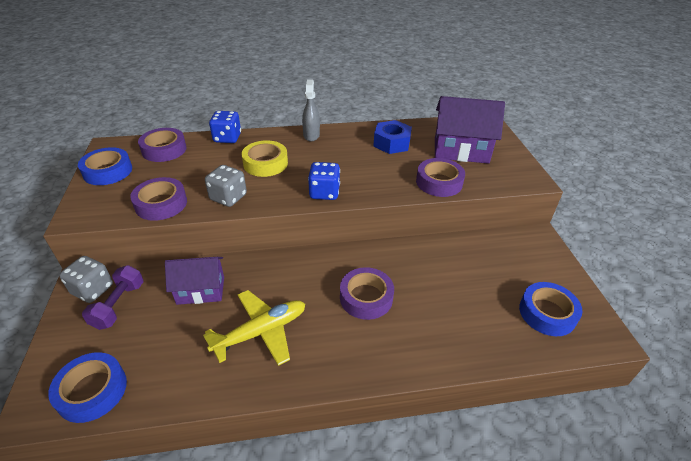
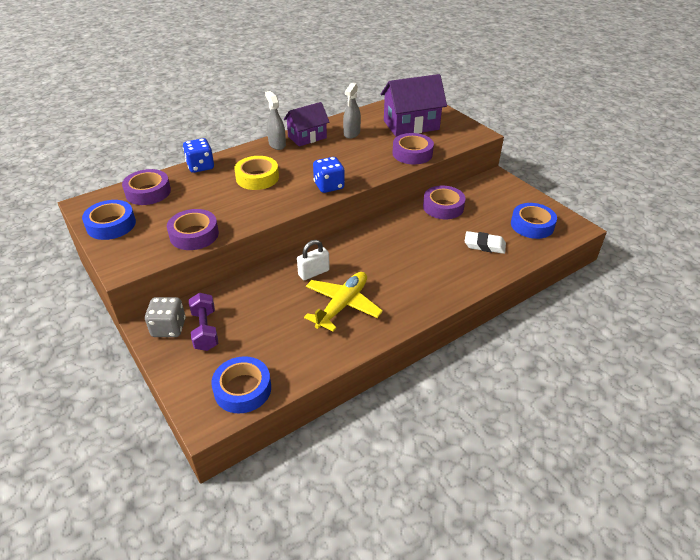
camera: 25 degrees left, 0 degrees up
(201, 290) = (267, 296): purple house -> purple house (307, 137)
(228, 197) = (250, 212): grey dice -> none
(263, 281) = (314, 273): none -> white padlock
(366, 297) = (403, 257): purple tape -> purple tape (443, 207)
(391, 143) = (351, 133): blue nut -> grey spray bottle
(470, 318) = (484, 245): none -> white eraser

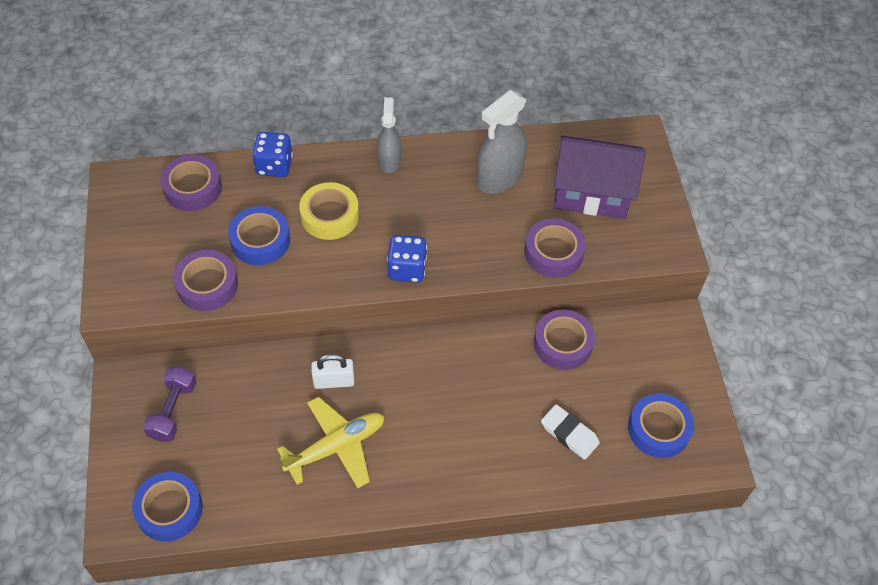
camera: 25 degrees right, 15 degrees up
(111, 225) = (128, 228): blue tape -> blue tape (260, 240)
(169, 328) = (138, 390): grey dice -> none
(307, 137) = (436, 162): purple house -> none
(351, 133) = (499, 178): grey spray bottle -> grey spray bottle, size x1.55

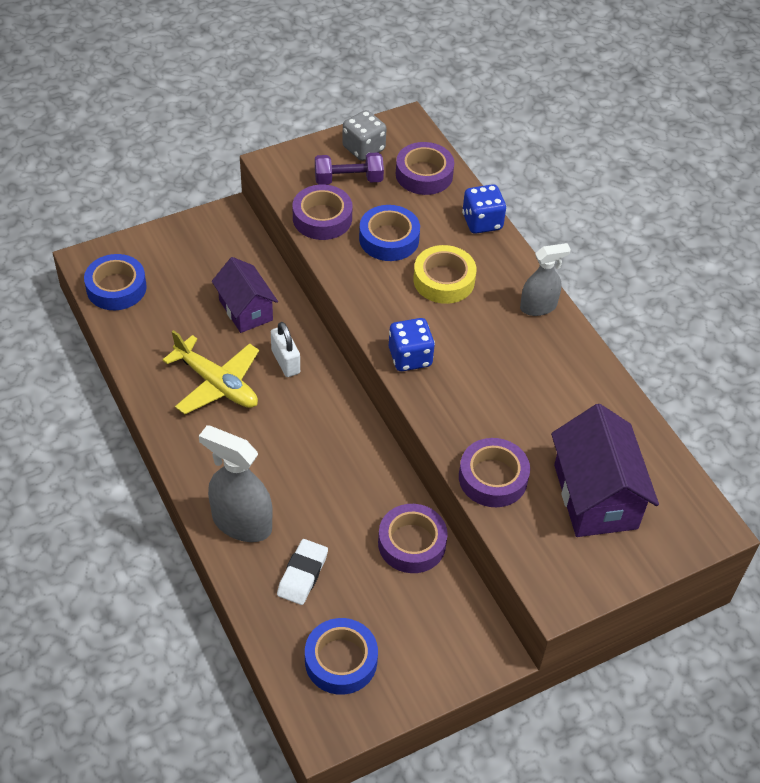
camera: 70 degrees right, 5 degrees down
(132, 224) = (363, 148): none -> grey dice
(173, 411) = (210, 259): purple dumbbell -> purple dumbbell (348, 180)
(255, 397) = (245, 310): none -> purple house
(499, 178) = (568, 405): grey spray bottle -> grey spray bottle (241, 523)

